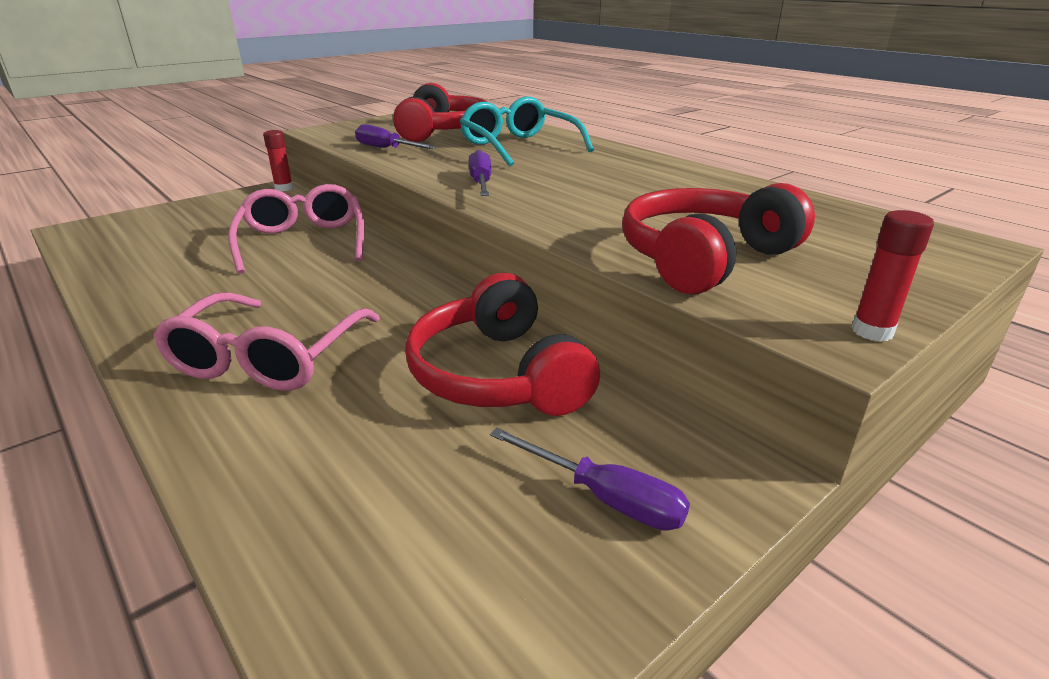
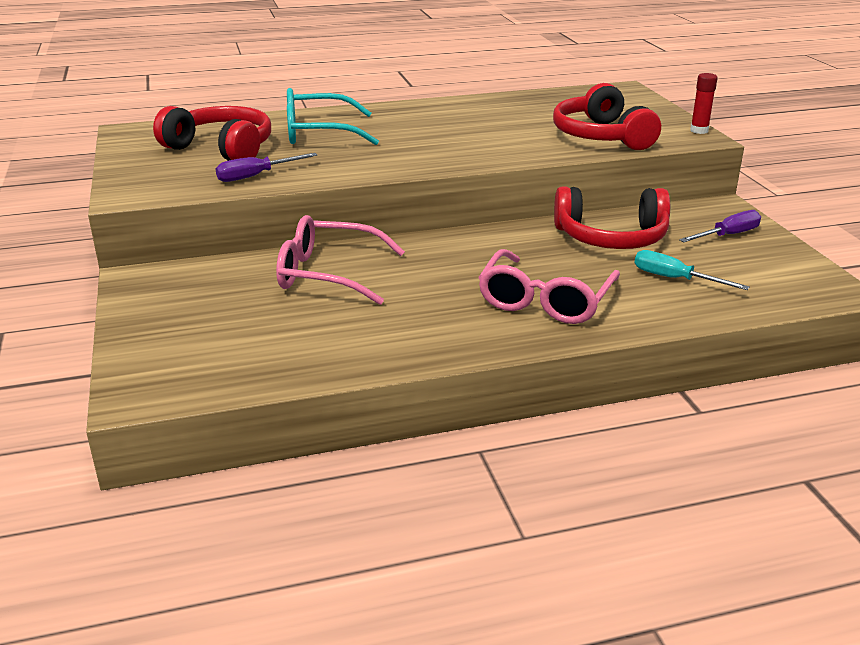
camera: 65 degrees left, 0 degrees up
(268, 358) = (545, 301): pink glasses -> pink glasses turned 75 degrees clockwise
(284, 188) = (143, 272): red glue stick -> none
(376, 457) = (674, 279): none -> turquoise screwdriver
(481, 183) = (408, 159): purple screwdriver -> none

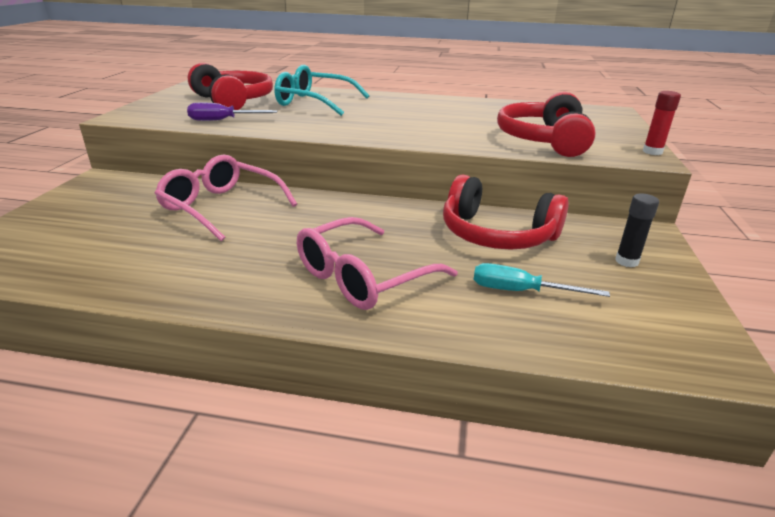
camera: 25 degrees right, 0 degrees up
(674, 279) = (520, 291): turquoise screwdriver -> turquoise screwdriver turned 45 degrees counterclockwise
(728, 235) = (626, 261): purple screwdriver -> black glue stick

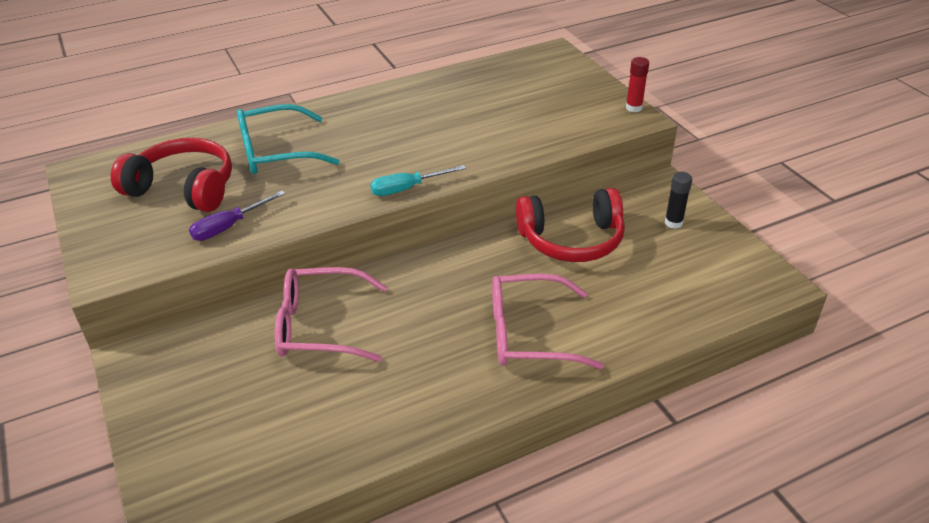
camera: 35 degrees left, 10 degrees up
(362, 277) = (528, 334): pink glasses -> pink glasses turned 75 degrees clockwise
(520, 291) = (637, 287): turquoise screwdriver -> turquoise screwdriver (407, 188)
(543, 140) = (547, 126): red headphones -> none

